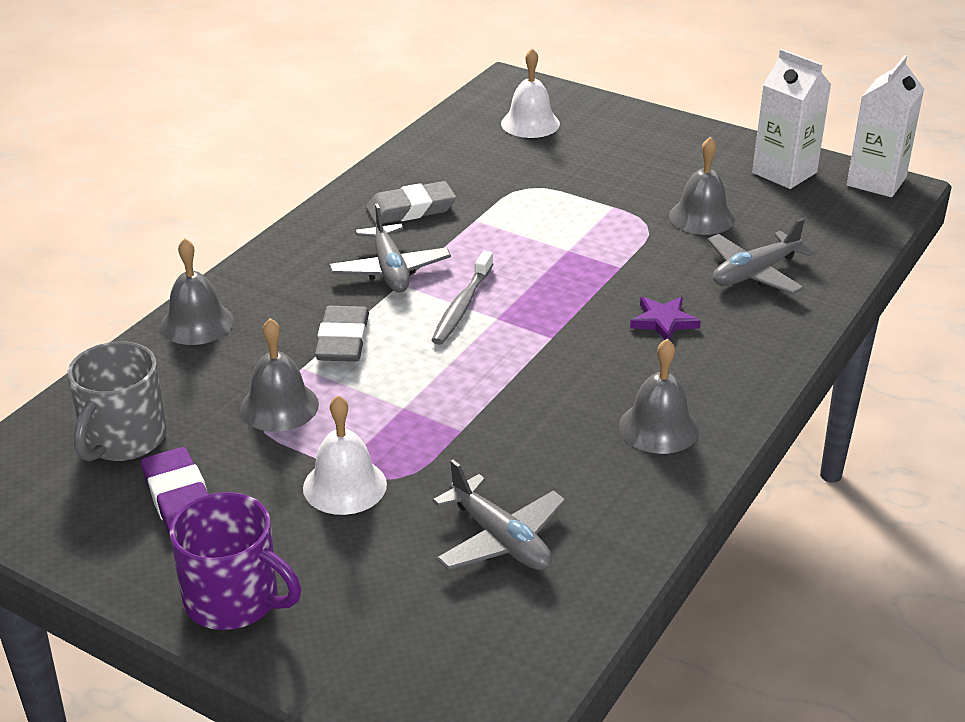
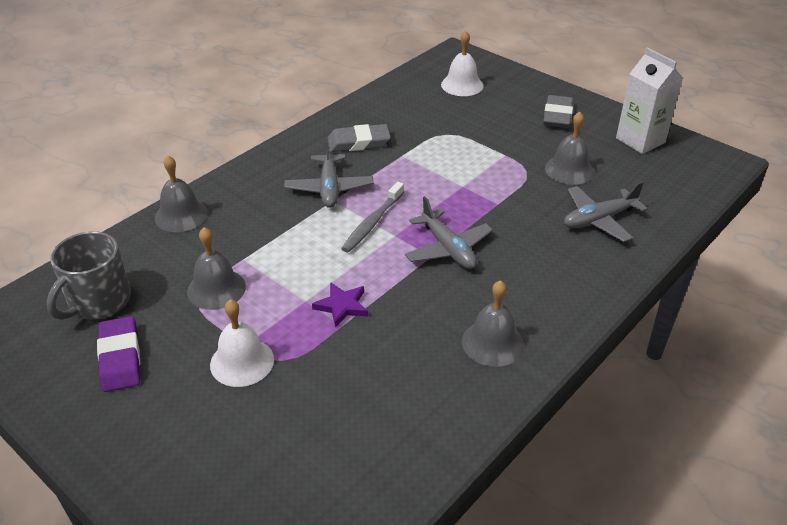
camera: 10 degrees right, 5 degrees up
(234, 600) = (129, 449): purple mug -> none
(343, 340) = (278, 240): grey eraser -> grey eraser (557, 116)
(500, 539) = (344, 425): grey plane -> grey plane (448, 248)
(663, 321) = (519, 252): purple star -> purple star (342, 306)
(876, 181) = (710, 154): white carton -> none

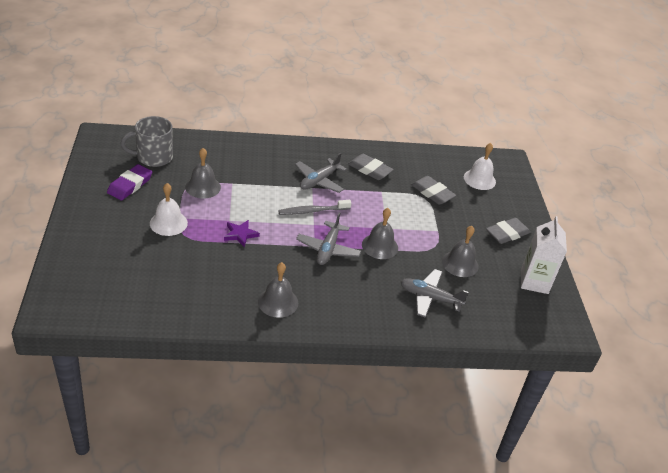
camera: 40 degrees right, 0 degrees up
(181, 215) = (236, 145): grey bell -> grey bell (380, 246)
(446, 124) = (432, 193): none -> grey eraser

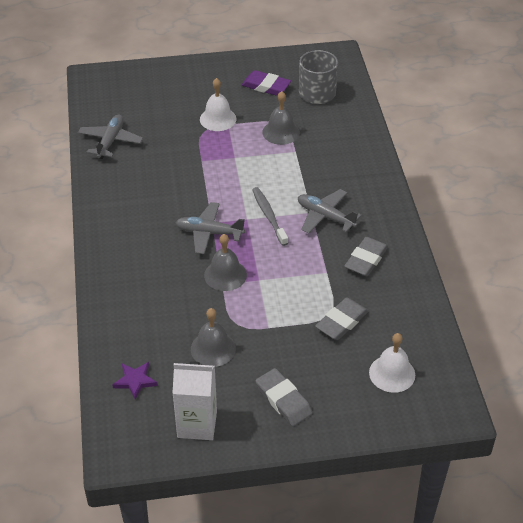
camera: 90 degrees right, 5 degrees up
(240, 234) = (214, 167): purple star -> purple star (135, 381)
(278, 302) = (124, 204): grey bell -> none
(429, 297) = (150, 320): grey plane -> grey plane (110, 141)

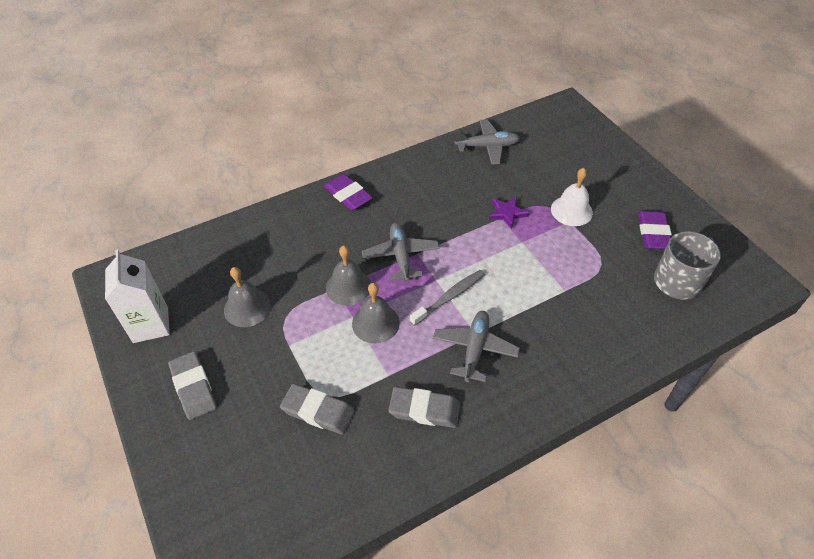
camera: 70 degrees right, 5 degrees up
(113, 249) = (348, 195): none -> purple eraser
(135, 381) = (193, 263): purple star -> purple star (507, 213)
(281, 132) = (587, 268): grey bell -> grey bell (375, 323)
(283, 400) = (193, 387): grey eraser -> grey eraser turned 60 degrees counterclockwise
(392, 373) = (254, 486): white bell -> none

